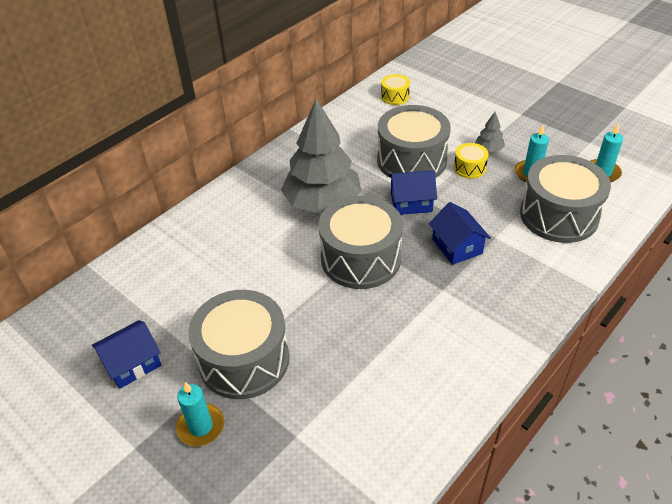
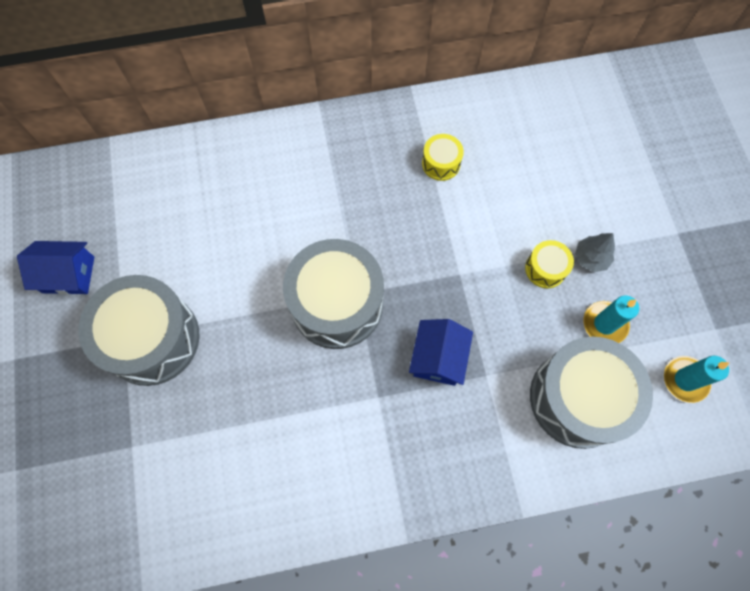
camera: 35 degrees right, 25 degrees up
(201, 426) = (72, 379): turquoise candle -> none
(322, 202) = (360, 209): grey tree -> none
(395, 96) = (559, 112): yellow drum -> yellow drum (441, 163)
(411, 160) = (495, 215): grey drum -> none
(411, 202) = (444, 271): blue house -> none

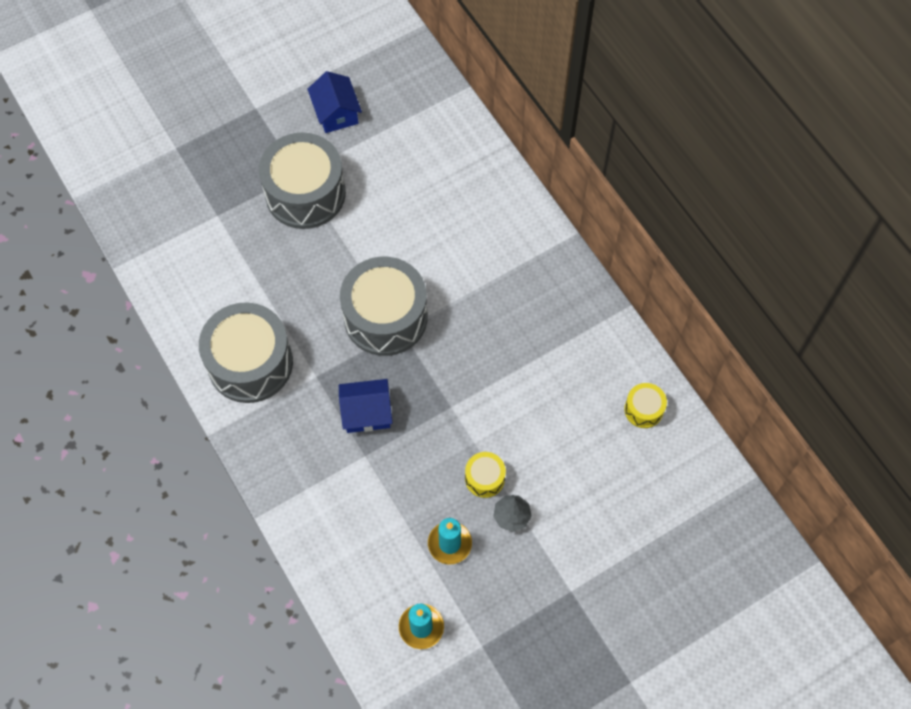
camera: 70 degrees right, 5 degrees down
(441, 163) = (557, 357): yellow drum -> yellow drum (643, 410)
(578, 398) = (371, 537): grey drum -> grey drum (250, 363)

